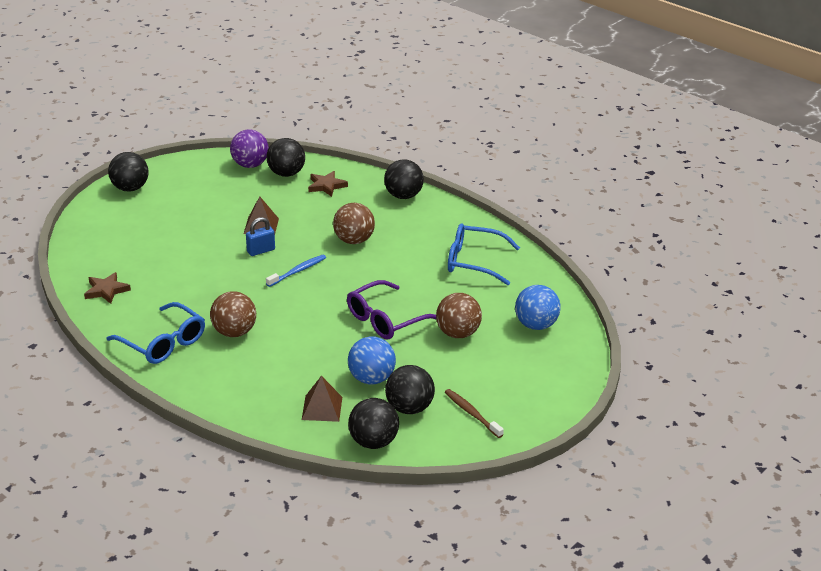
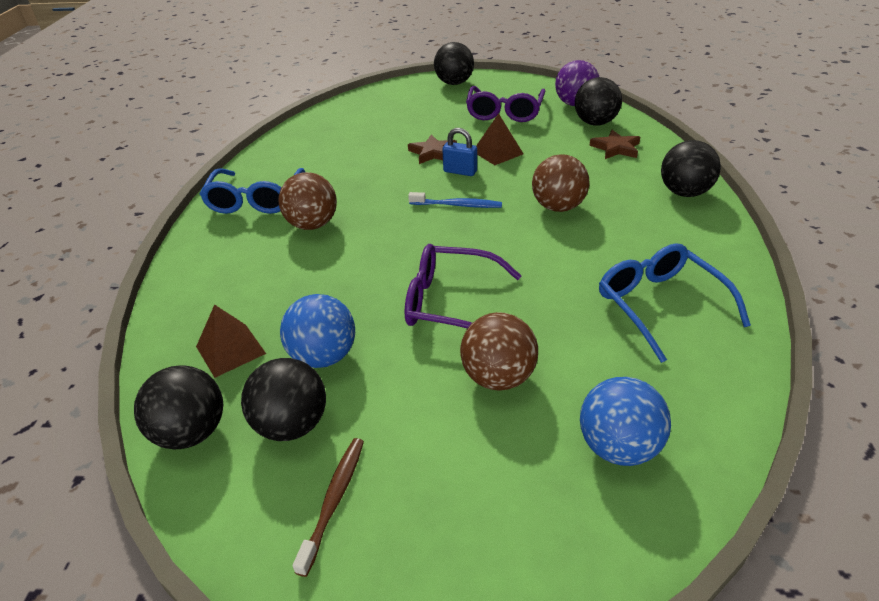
camera: 55 degrees right, 5 degrees up
(106, 290) = (303, 141): brown star -> brown star (433, 152)
(213, 194) = (504, 112): none -> purple glasses

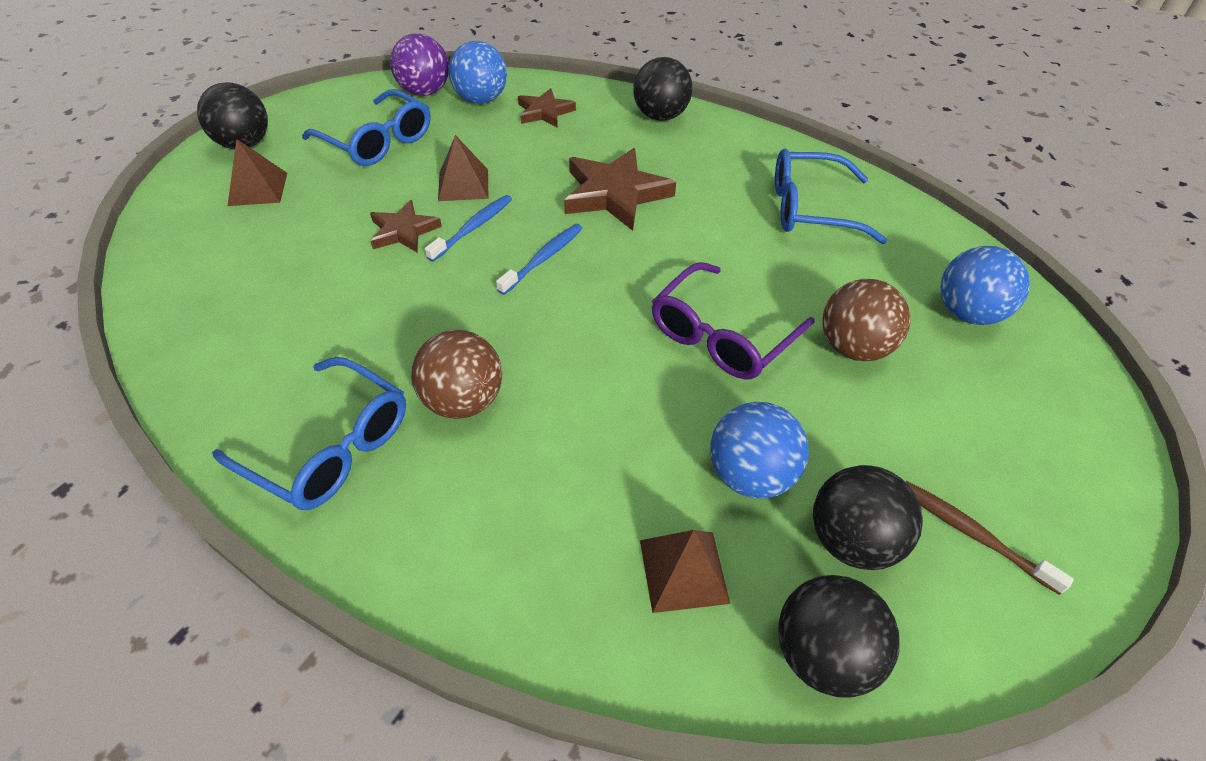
camera: 65 degrees left, 10 degrees up
(422, 102) = (258, 189): none -> brown pyramid
(460, 171) = (473, 228): blue padlock -> blue toothbrush
(504, 112) = (378, 141): purple glasses -> blue glasses
(558, 207) = (615, 194): brown ball -> brown star
(595, 123) = (481, 100): black ball -> blue ball

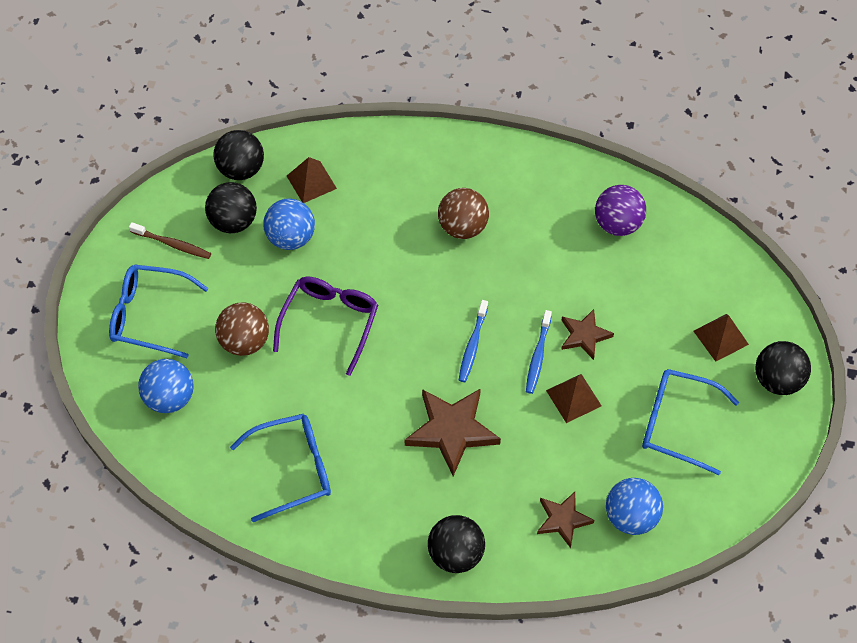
camera: 160 degrees right, 10 degrees up
(330, 447) = (515, 180): blue glasses -> blue glasses (149, 315)
(425, 92) = (689, 509): purple ball -> purple ball (617, 224)

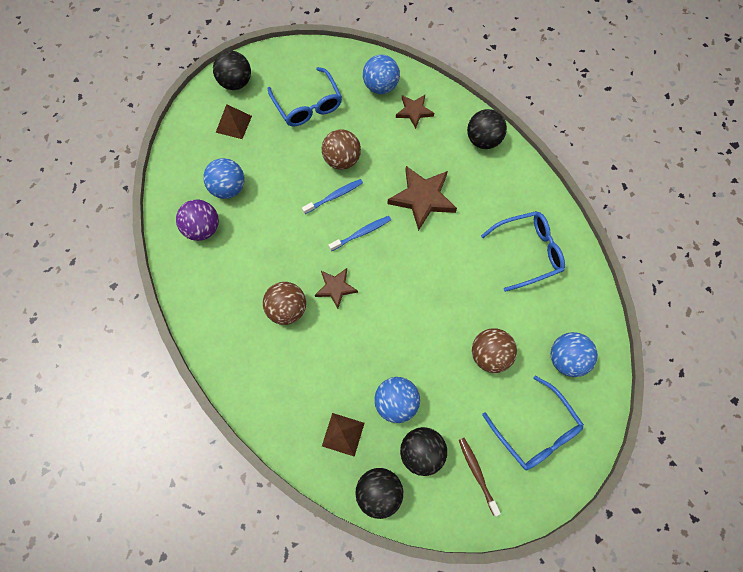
camera: 135 degrees left, 10 degrees up
(293, 469) = (528, 252): blue glasses -> blue glasses turned 135 degrees clockwise
(330, 322) = (427, 320): purple glasses -> none
(573, 398) = (342, 160): brown pyramid -> brown ball
(584, 335) = (298, 185): brown star -> brown star (335, 288)
(643, 276) = (228, 188): none -> blue ball

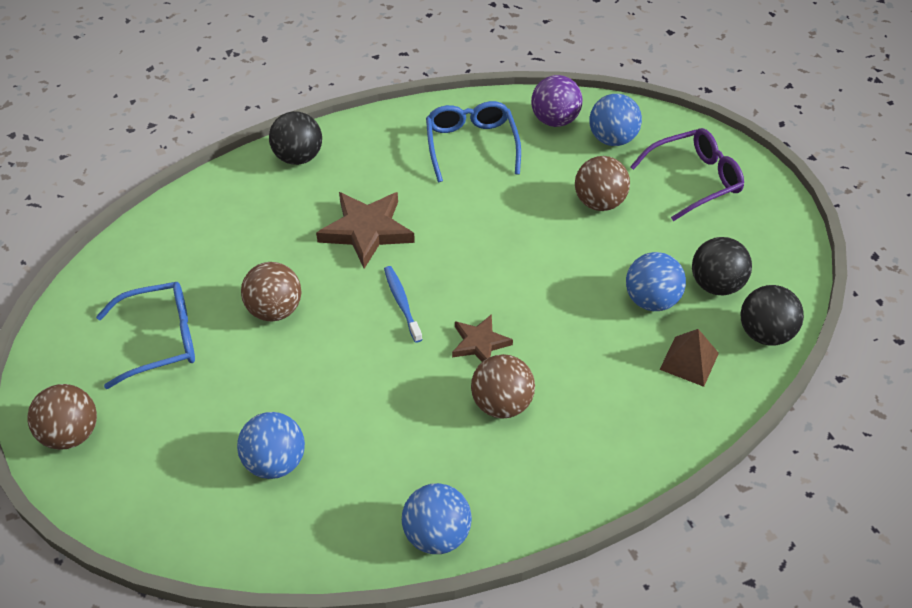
camera: 80 degrees left, 20 degrees down
(203, 228) = (339, 505): purple ball -> purple ball (555, 120)
(233, 124) = (153, 444): brown pyramid -> none
(236, 82) = (71, 434): black ball -> brown ball
(334, 196) = (333, 326): blue toothbrush -> none
(380, 86) = (165, 248): blue ball -> blue ball (437, 535)
(414, 111) = (225, 218): brown star -> none
(477, 474) = (743, 238): brown toothbrush -> none
(536, 431) = (695, 180): blue glasses -> purple glasses

